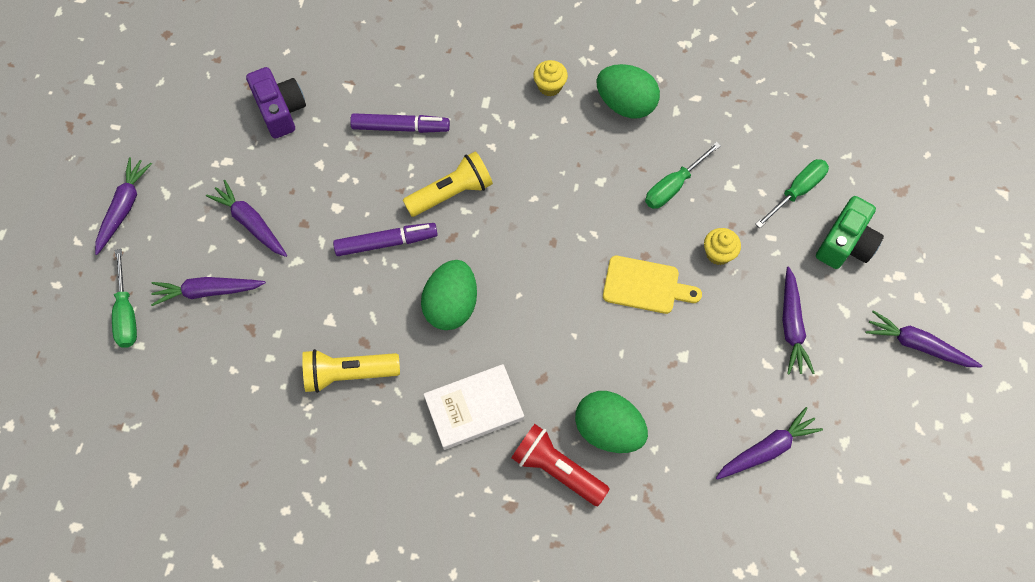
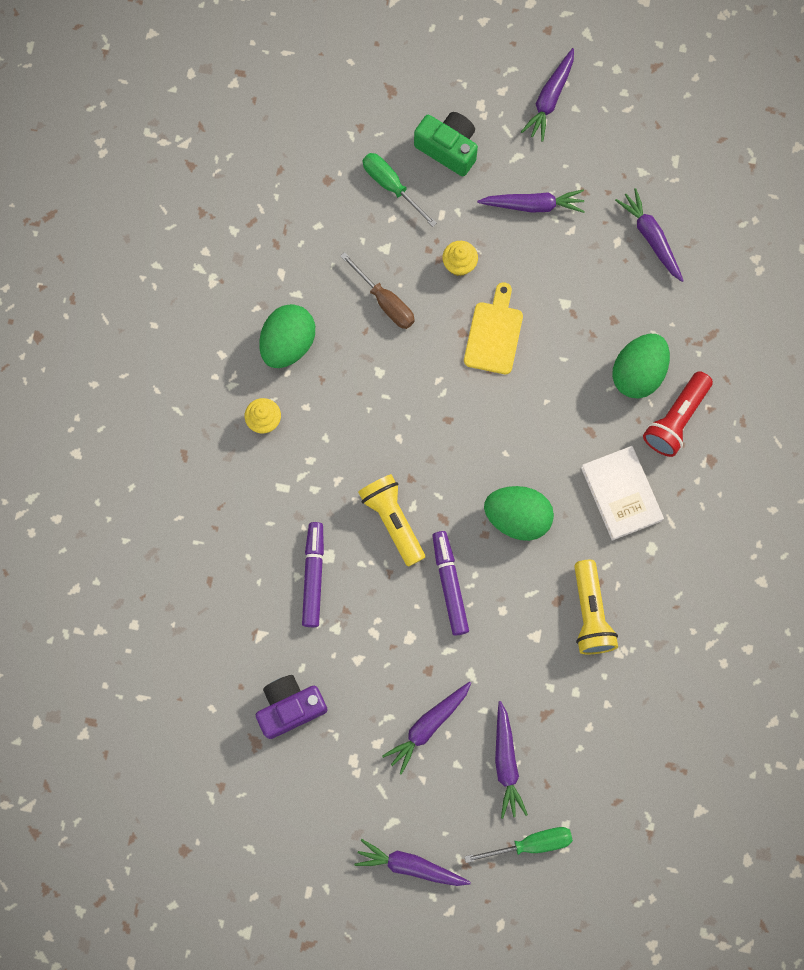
camera: 90 degrees left, 10 degrees up
(673, 186) = (385, 301): green screwdriver -> brown screwdriver

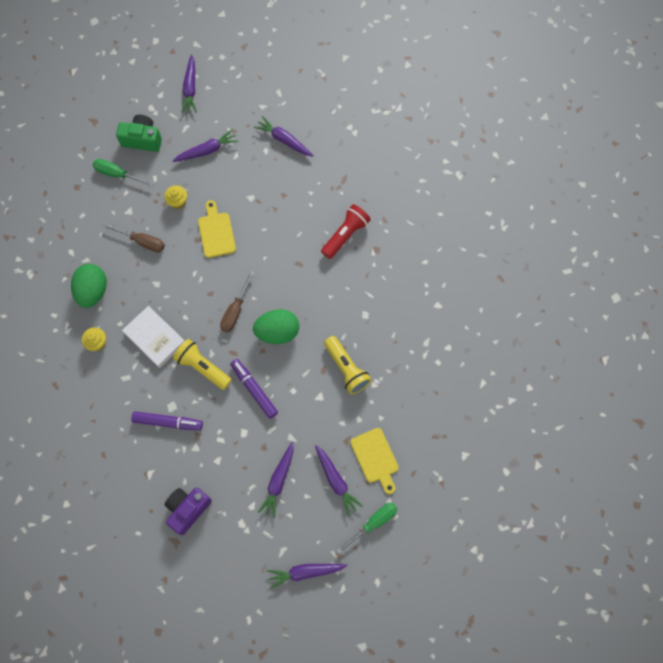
camera: 25 degrees left, 5 degrees down
(313, 576) = (168, 422): purple marker -> purple marker turned 120 degrees clockwise
(472, 460) = (235, 311): none -> brown screwdriver
(574, 757) = (375, 458): none -> yellow cutting board
(621, 494) = (333, 291): white book -> white book (154, 337)
(638, 373) = (311, 219): green egg -> none
(676, 419) = (345, 235): red flashlight -> red flashlight turned 150 degrees counterclockwise

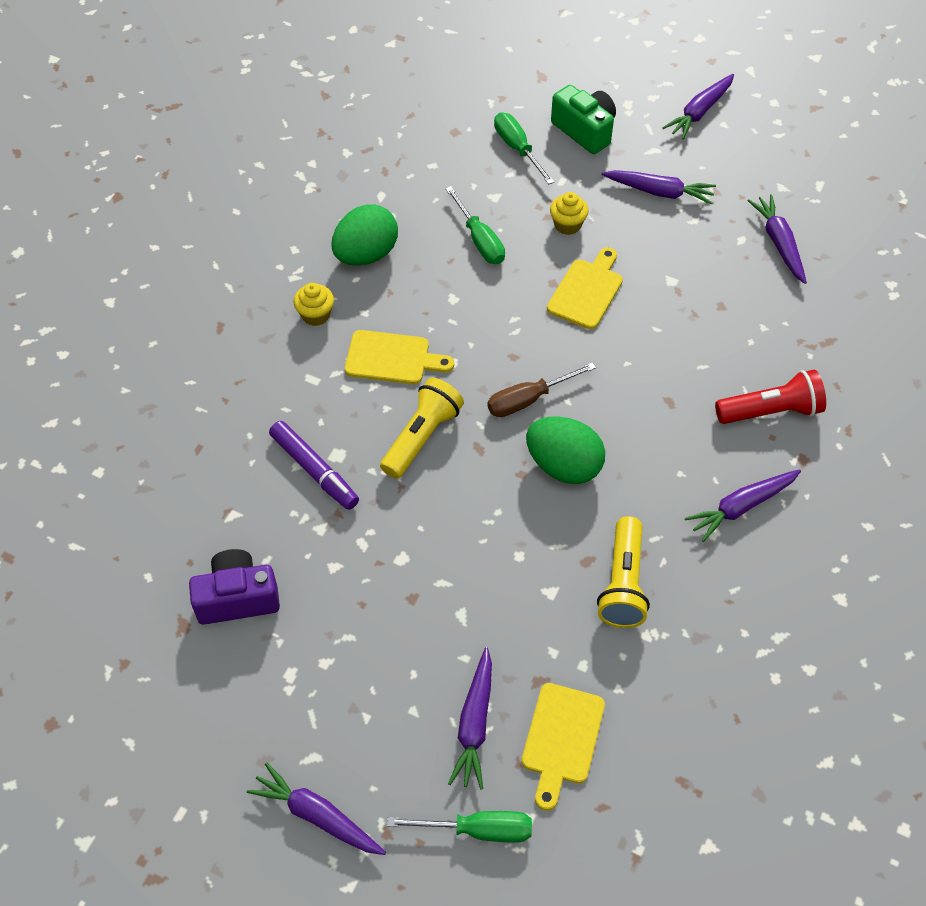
camera: 40 degrees right, 15 degrees down
(142, 241) = (479, 240): brown screwdriver -> green screwdriver
(154, 337) = (392, 358): white book -> yellow cutting board
(203, 367) = (421, 437): yellow flashlight -> yellow flashlight turned 45 degrees clockwise
(254, 389) = (465, 514): purple marker -> none
(278, 481) = (392, 658): purple carrot -> purple carrot (741, 507)

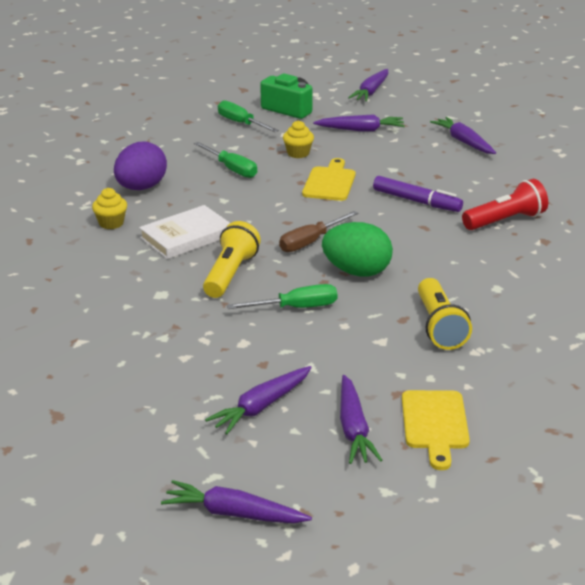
camera: 15 degrees left, 25 degrees down
(237, 598) = (103, 390): purple camera -> none
(314, 470) = (144, 305): purple marker -> purple marker (416, 201)
(366, 255) = (141, 188): green egg -> purple egg
(392, 358) = (186, 236): yellow cutting board -> white book
(478, 829) = (389, 494): green screwdriver -> green screwdriver (296, 308)
(741, 507) = (511, 271): purple carrot -> purple carrot (261, 407)

